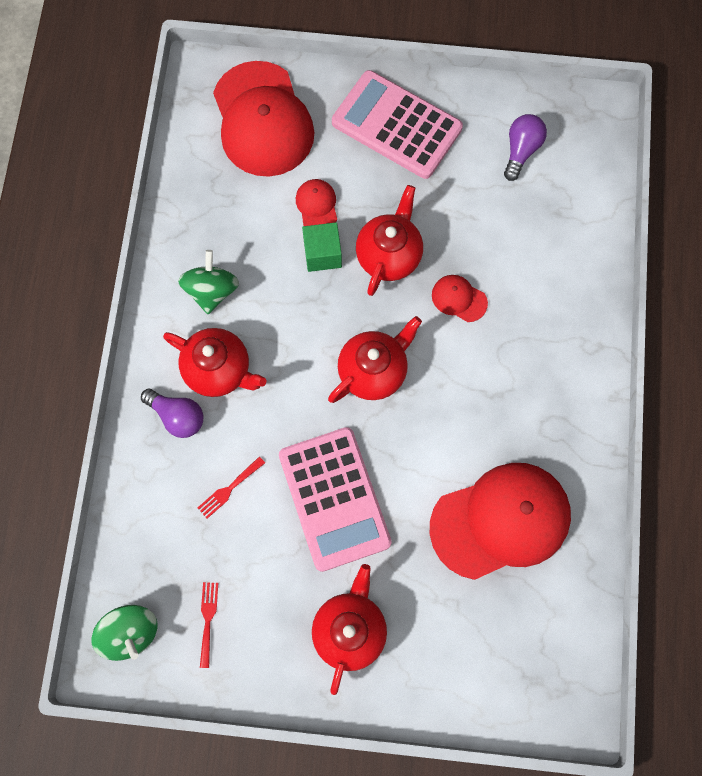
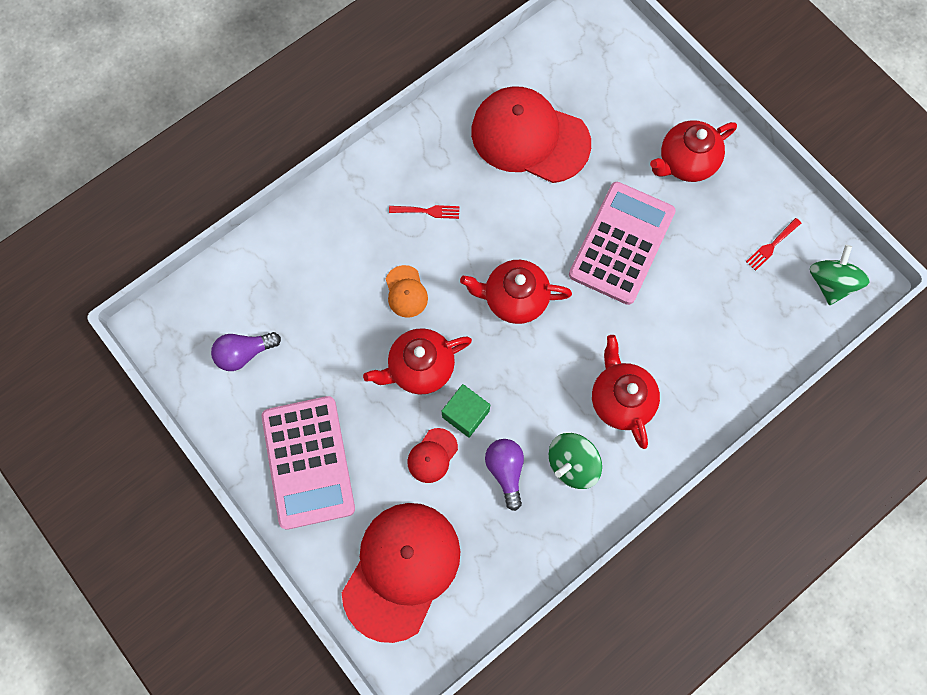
camera: 135 degrees left, 0 degrees up
(177, 416) = (679, 393): purple light bulb -> purple light bulb (505, 471)
(229, 489) = (686, 312): red fork -> red fork (428, 211)
(459, 299) = (406, 292): red cap -> orange cap

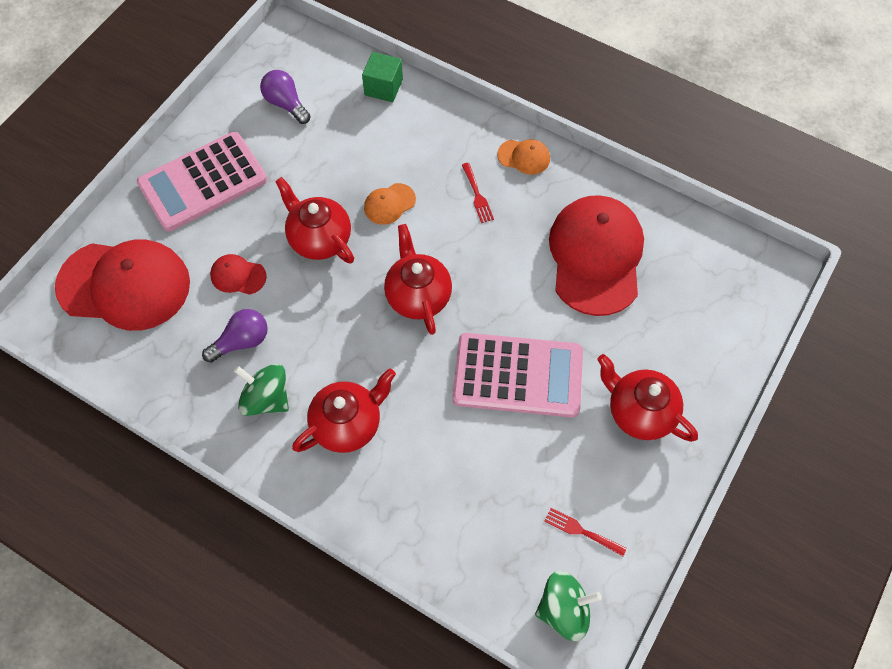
camera: 70 degrees right, 10 degrees down
(402, 156) = (524, 157): none -> orange cap
(465, 414) = (286, 290): green cube -> green cube (383, 87)

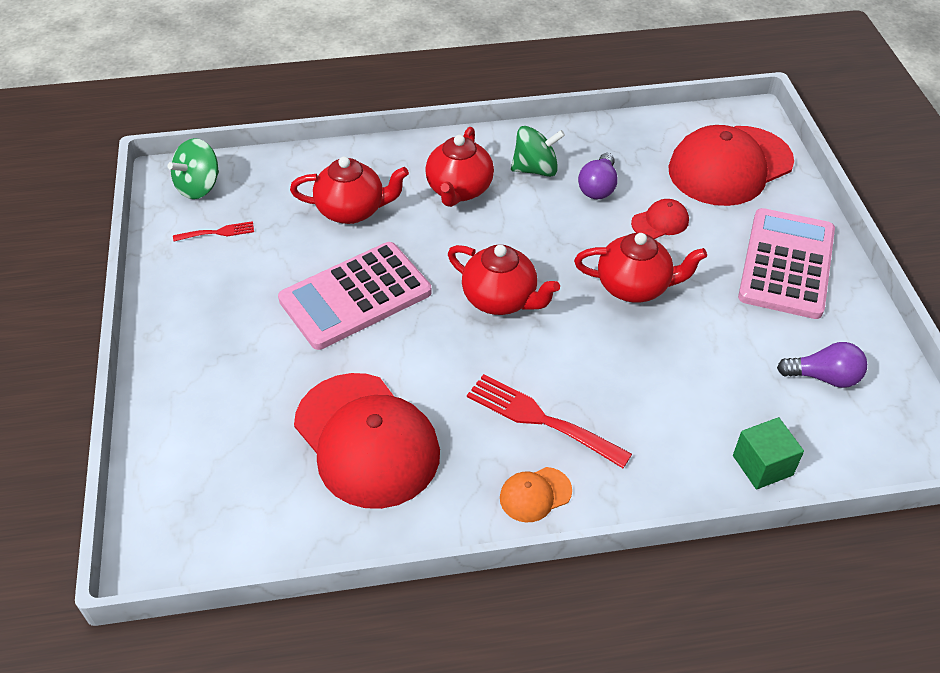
camera: 140 degrees right, 15 degrees down
(389, 204) = (612, 354): orange cap -> none
(477, 195) = (540, 419): red fork -> red fork, size x1.89
(639, 412) = (224, 334): red teapot -> red teapot (352, 210)

